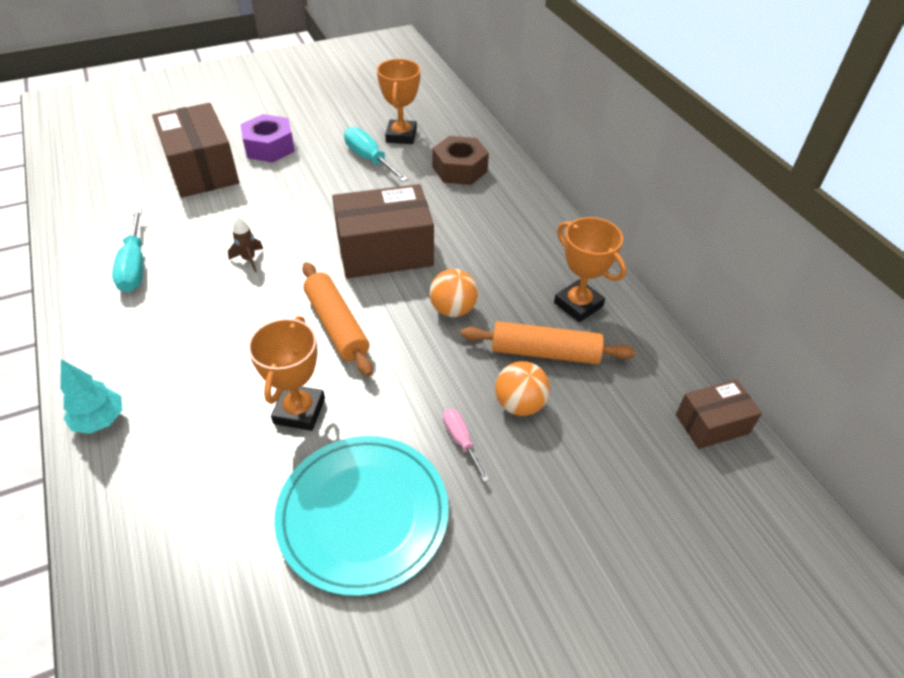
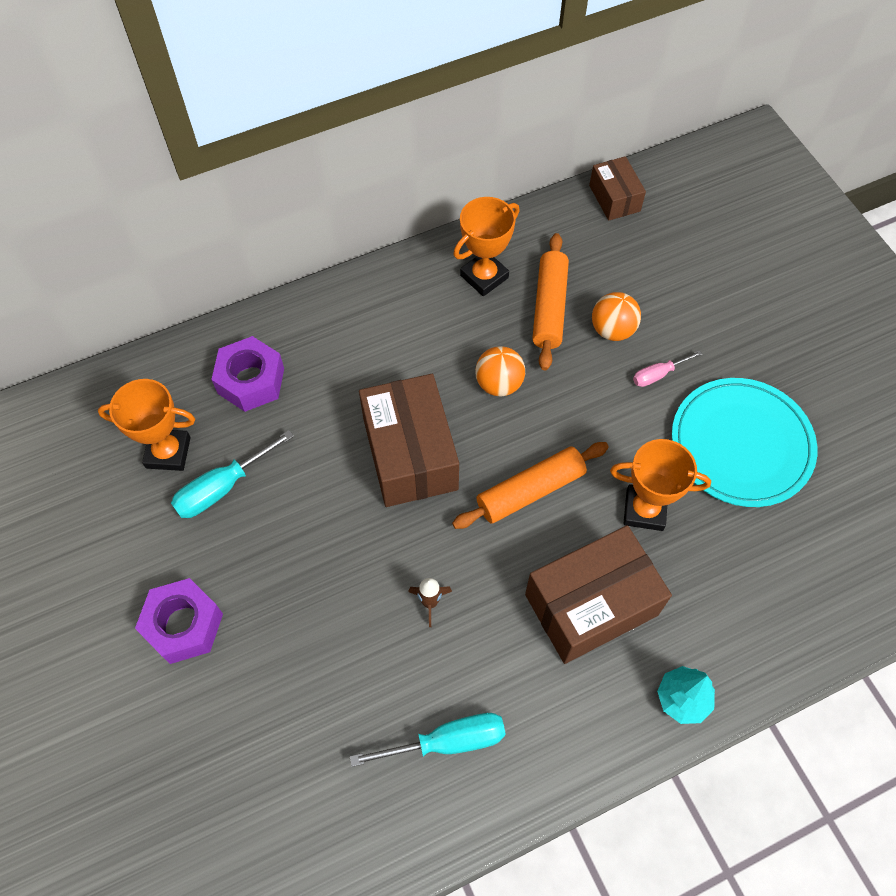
camera: 90 degrees left, 15 degrees up
(202, 169) = (236, 711): brown box -> brown box (591, 604)
(460, 169) = (251, 380): brown nut -> purple nut

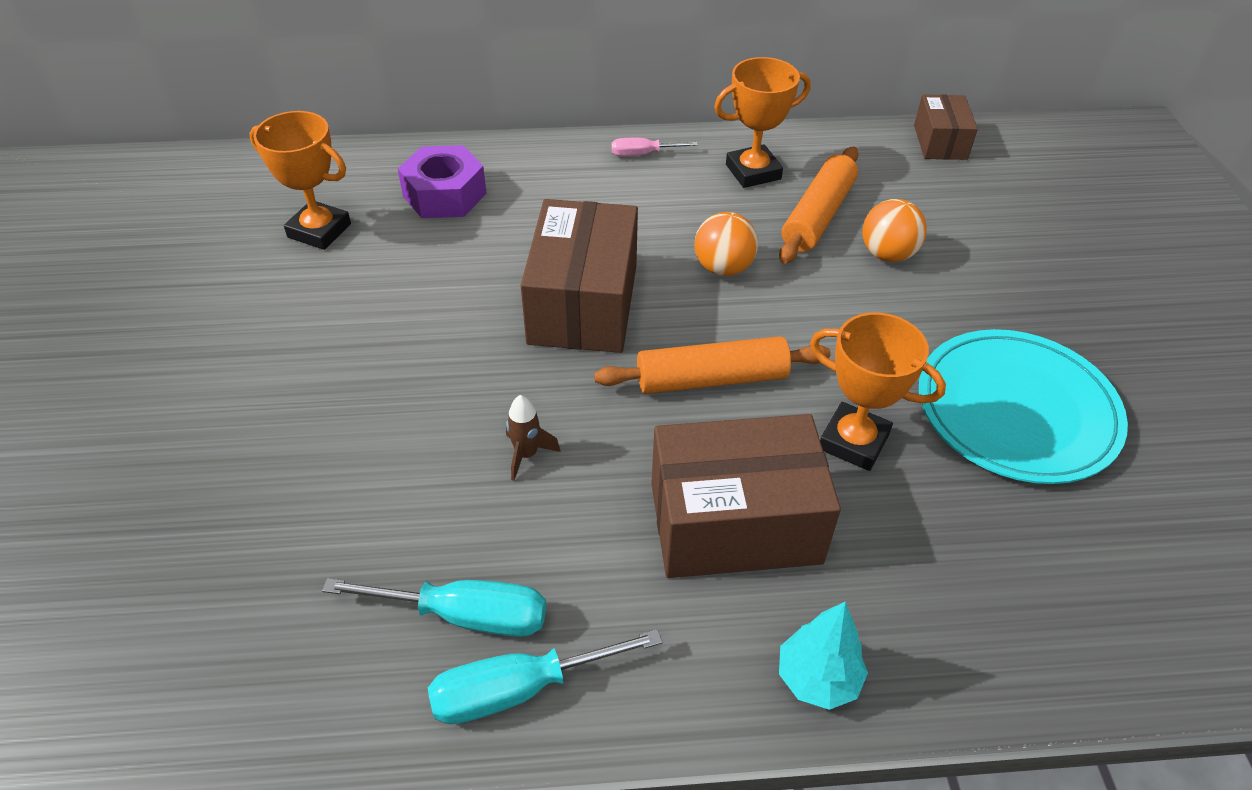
camera: 20 degrees right, 15 degrees down
(183, 625) = (230, 387): purple nut -> none
(222, 487) = (356, 275): turquoise screwdriver -> turquoise screwdriver (520, 689)
(658, 374) = (929, 310): pink screwdriver -> pink screwdriver (643, 154)

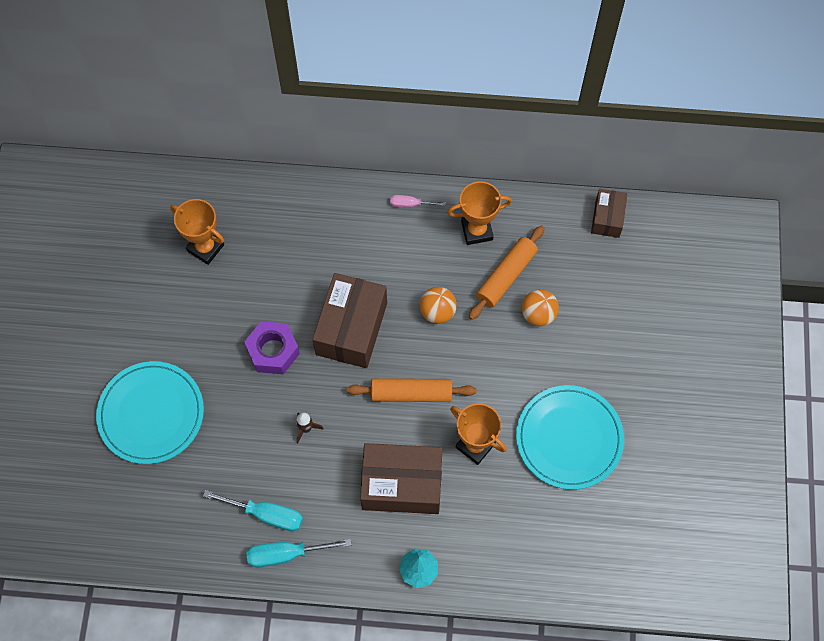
camera: 10 degrees right, 20 degrees up
(215, 468) = (151, 414): none -> turquoise plate
(444, 194) = (282, 226): purple nut -> purple nut (273, 351)

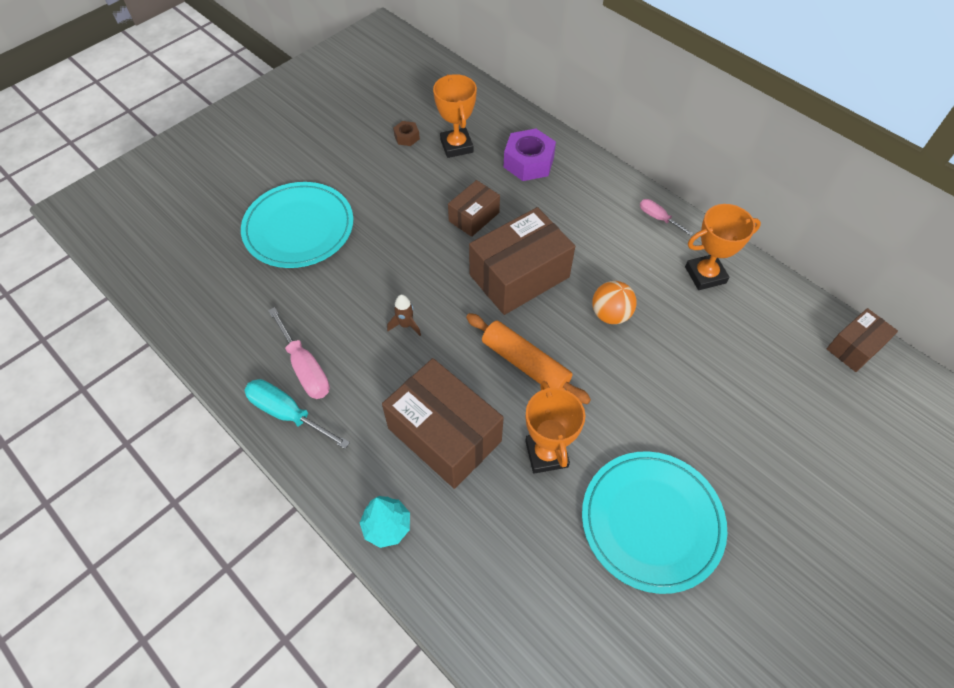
camera: 40 degrees right, 10 degrees down
(157, 268) = (407, 137): none -> brown nut
(266, 514) = (305, 367): turquoise screwdriver -> pink screwdriver
(273, 351) = (437, 248): purple nut -> purple nut (528, 162)
(276, 303) = (474, 217): none -> brown box
(477, 231) = (705, 275): orange trophy -> orange trophy turned 45 degrees counterclockwise
(506, 276) = (704, 329): orange rolling pin -> none
(538, 314) = (711, 383): orange ball -> none

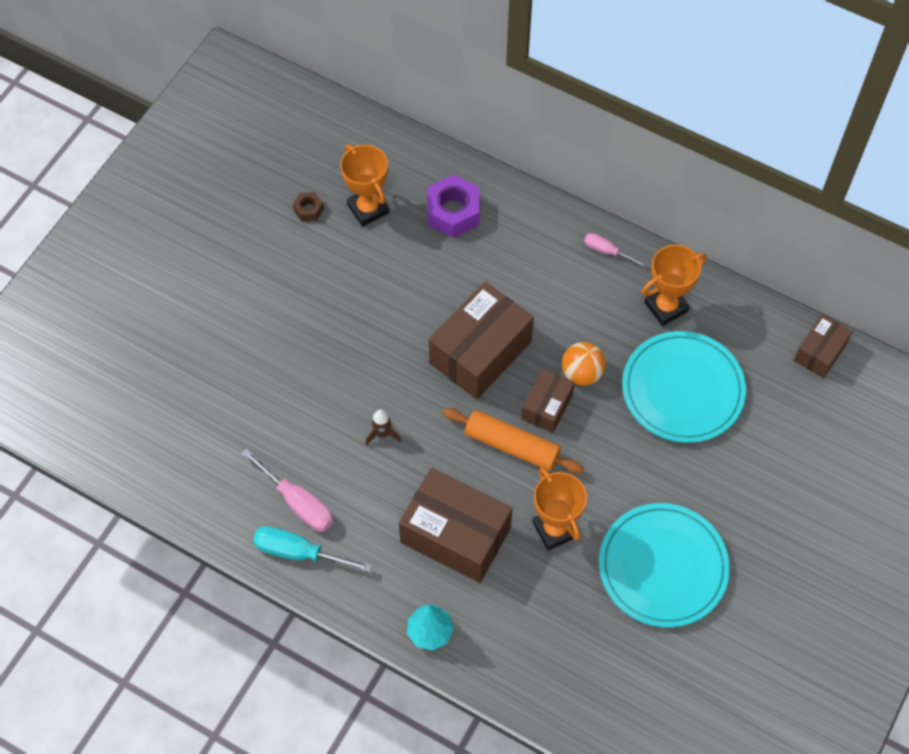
camera: 15 degrees left, 5 degrees up
(299, 228) = (231, 351): turquoise plate -> turquoise plate (683, 389)
(474, 217) = (413, 294): brown box -> brown box (547, 407)

